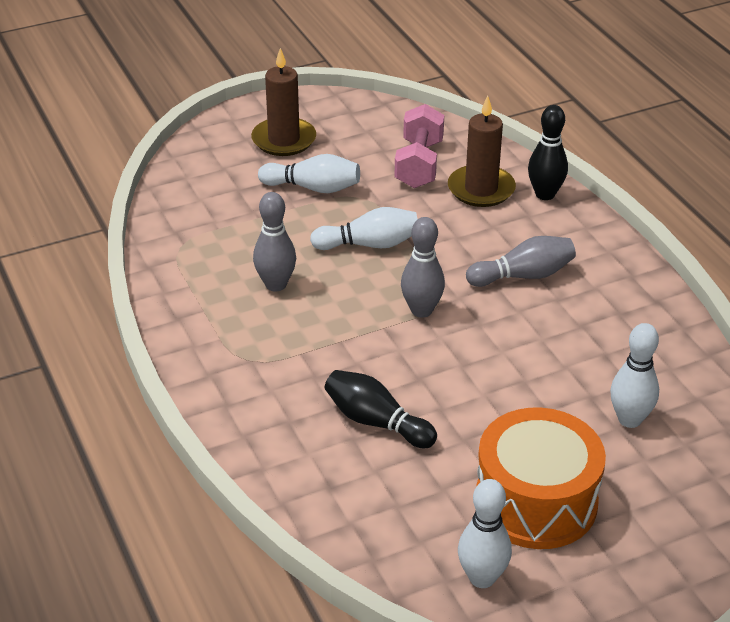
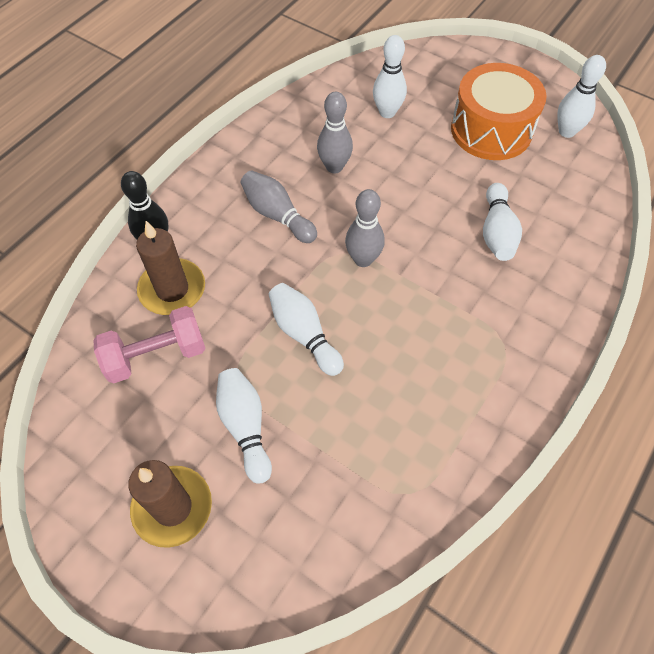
camera: 120 degrees left, 20 degrees up
(276, 284) = (405, 376): grey bowling pin -> grey bowling pin (334, 167)
(376, 422) = (497, 232): black bowling pin -> white bowling pin

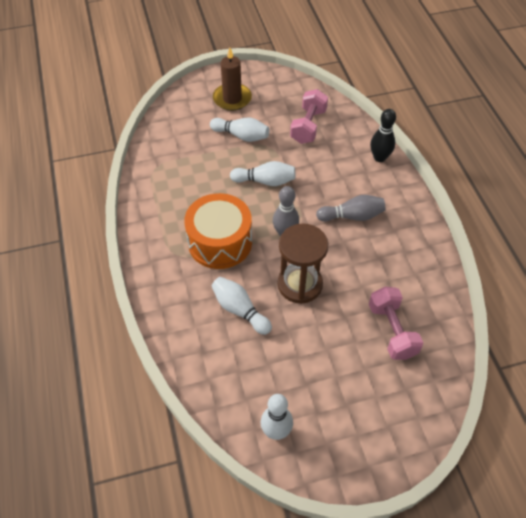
camera: 130 degrees right, 5 degrees down
(172, 289) = (341, 149): brown candle -> none
(334, 167) = (366, 266): grey bowling pin -> none
(387, 112) = (392, 331): white bowling pin -> pink dumbbell
(413, 204) = (300, 284): none -> brown hourglass
(491, 130) = (321, 382): orange drum -> orange drum (220, 242)

